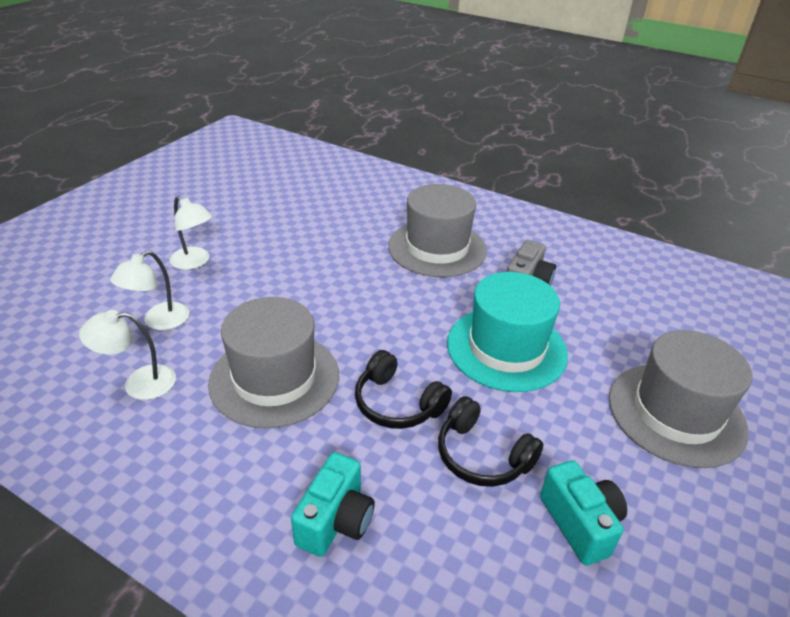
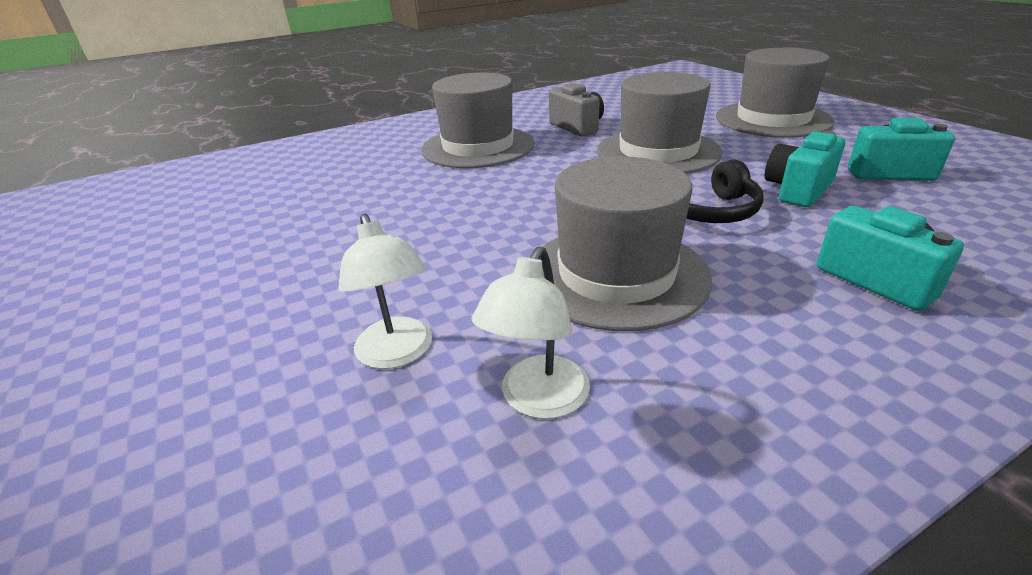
camera: 55 degrees left, 5 degrees down
(195, 262) = (289, 294): white lamp -> none
(482, 456) = (798, 190): black headphones -> turquoise camera
(506, 348) = (658, 152): turquoise hat -> grey hat

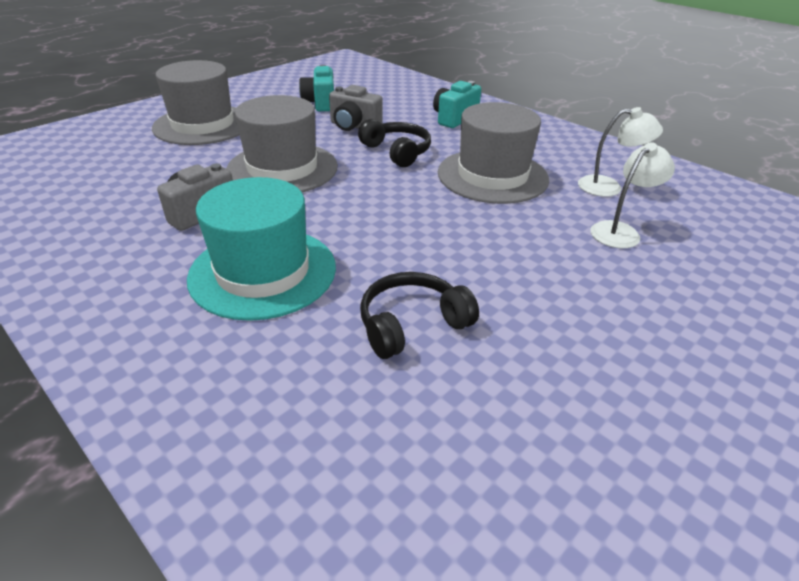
camera: 110 degrees left, 5 degrees up
(369, 190) = (412, 324): none -> black headphones
(478, 147) = (263, 272): grey hat -> turquoise hat
(798, 190) = (354, 126): turquoise camera -> grey camera

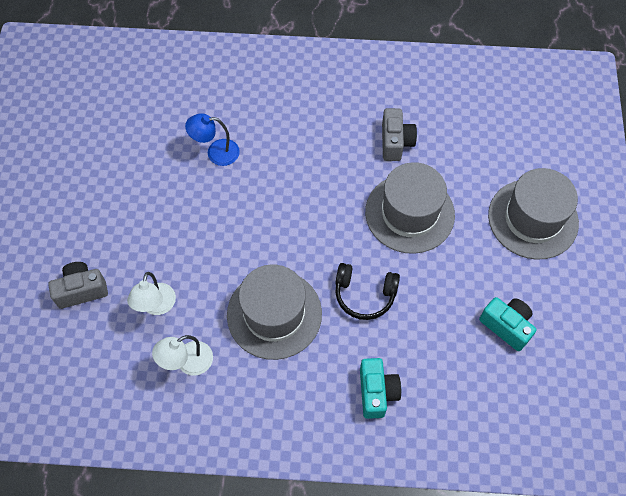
camera: 140 degrees right, 25 degrees up
(263, 272) = (311, 132): turquoise hat -> none
(354, 126) = (434, 308): grey camera -> grey camera (82, 290)
(412, 324) = (216, 152): black headphones -> blue lamp

